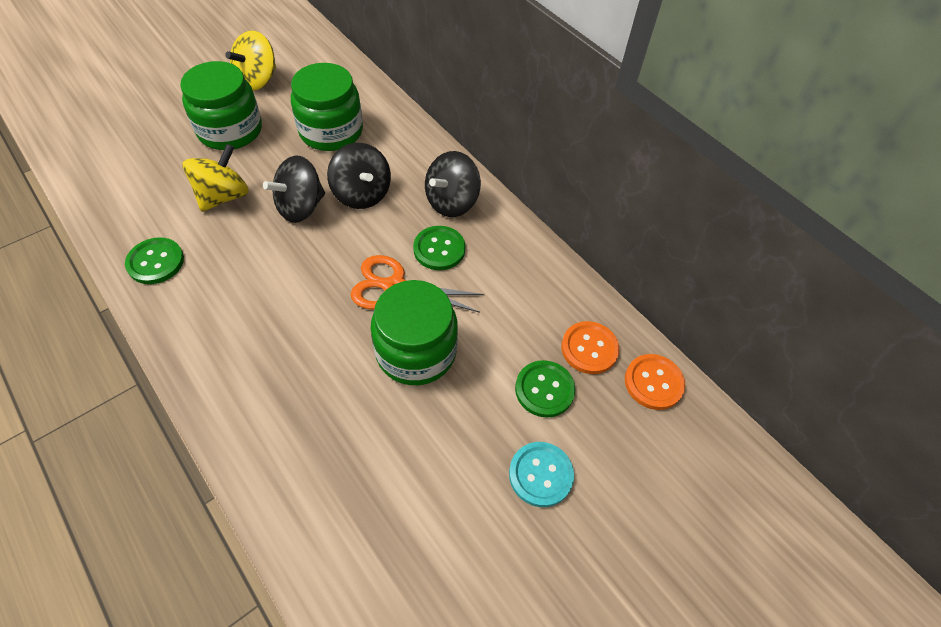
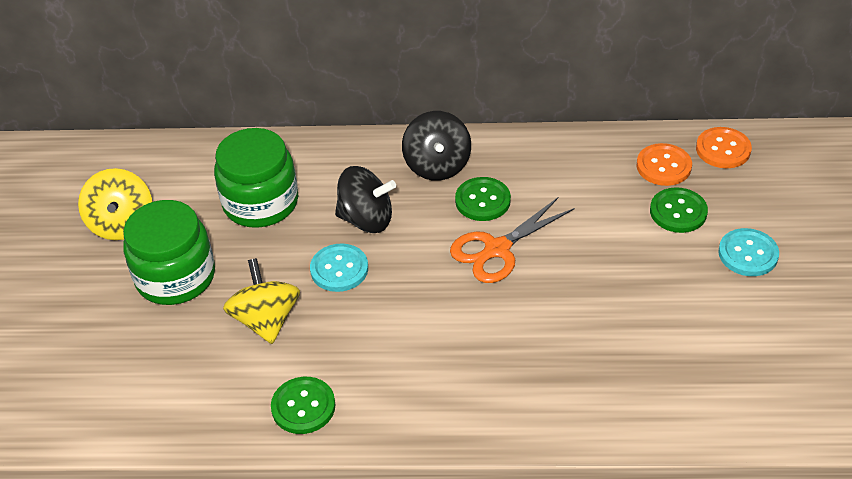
camera: 45 degrees left, 10 degrees down
(301, 207) = (339, 269): black spinning top -> turquoise button
(416, 351) = (576, 269): green jar -> none

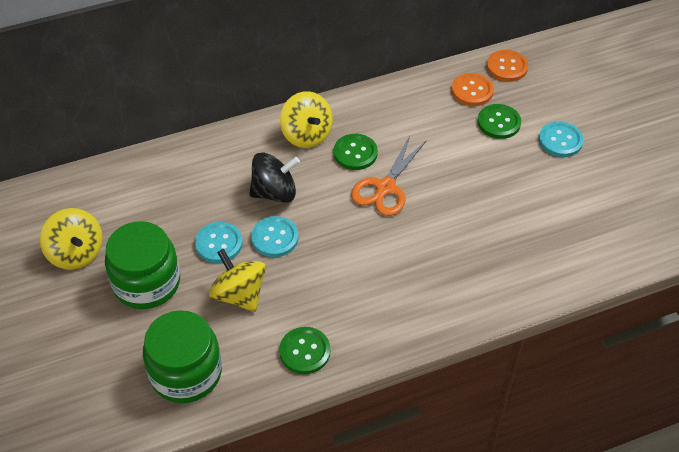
camera: 25 degrees left, 5 degrees up
(260, 202) = (183, 203): green jar -> green jar (186, 373)
(274, 257) = (219, 243): none -> turquoise button
(437, 165) = (306, 135): black spinning top -> yellow spinning top

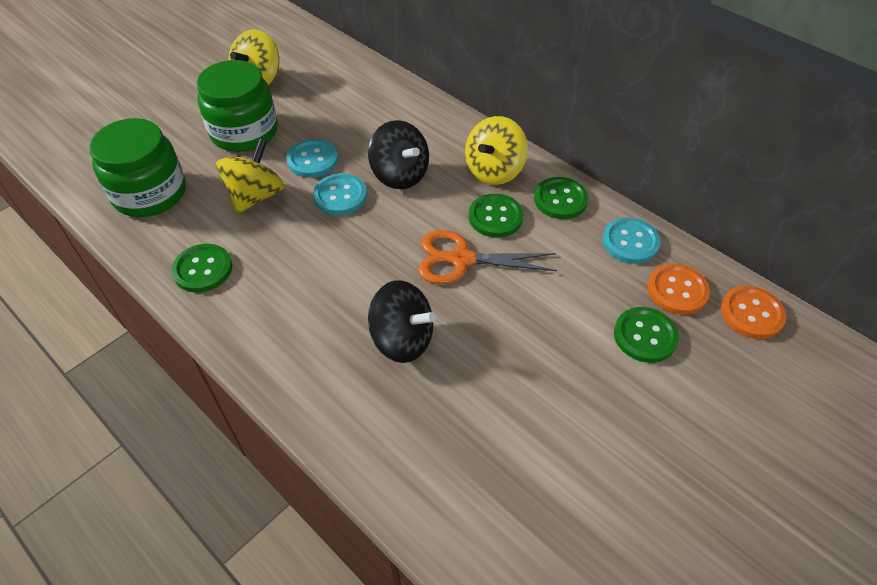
camera: 65 degrees right, 0 degrees up
(359, 111) = (560, 199): none -> green button
(439, 246) = (402, 339): none -> black spinning top
(560, 140) = (667, 418): turquoise button -> turquoise button (630, 242)

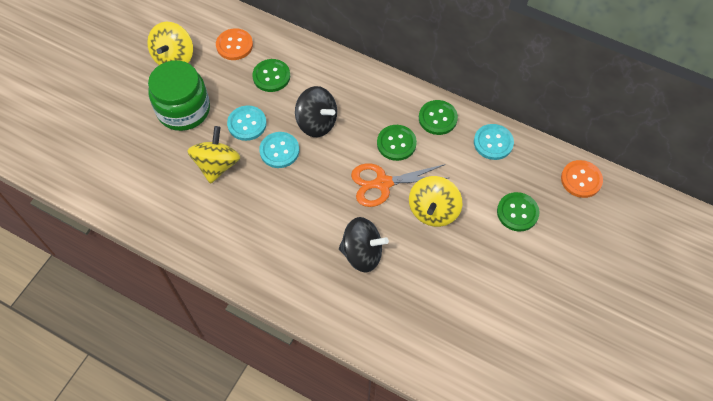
camera: 15 degrees left, 10 degrees up
(150, 193) = (135, 181): green jar -> none
(203, 269) = (204, 234): green button -> green button (271, 76)
(494, 170) = (384, 104): yellow spinning top -> yellow spinning top (433, 211)
(677, 290) = (531, 173): orange button -> orange button (234, 45)

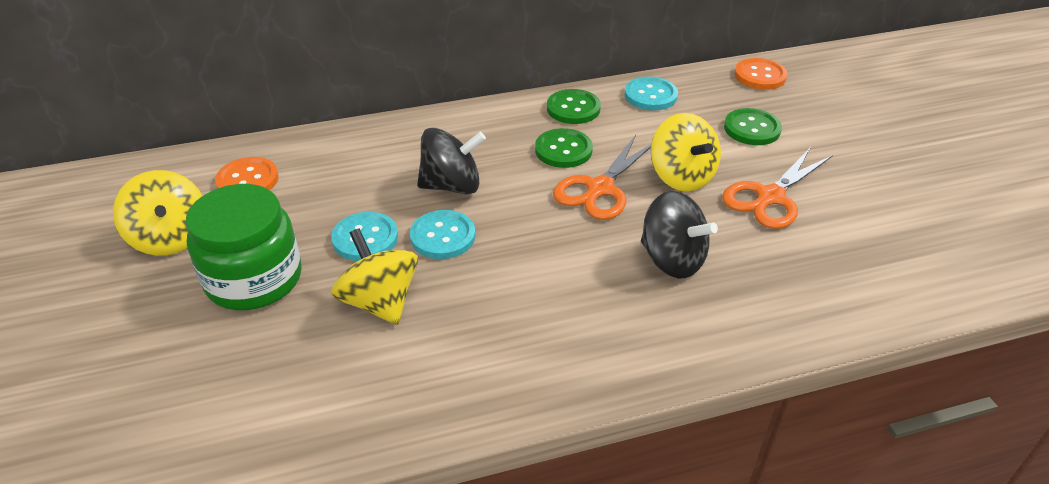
camera: 45 degrees left, 20 degrees down
(271, 76) = (337, 180): green button -> none
(362, 253) = (672, 260): black spinning top -> black spinning top turned 75 degrees clockwise
(461, 262) = (770, 197): none -> orange scissors

